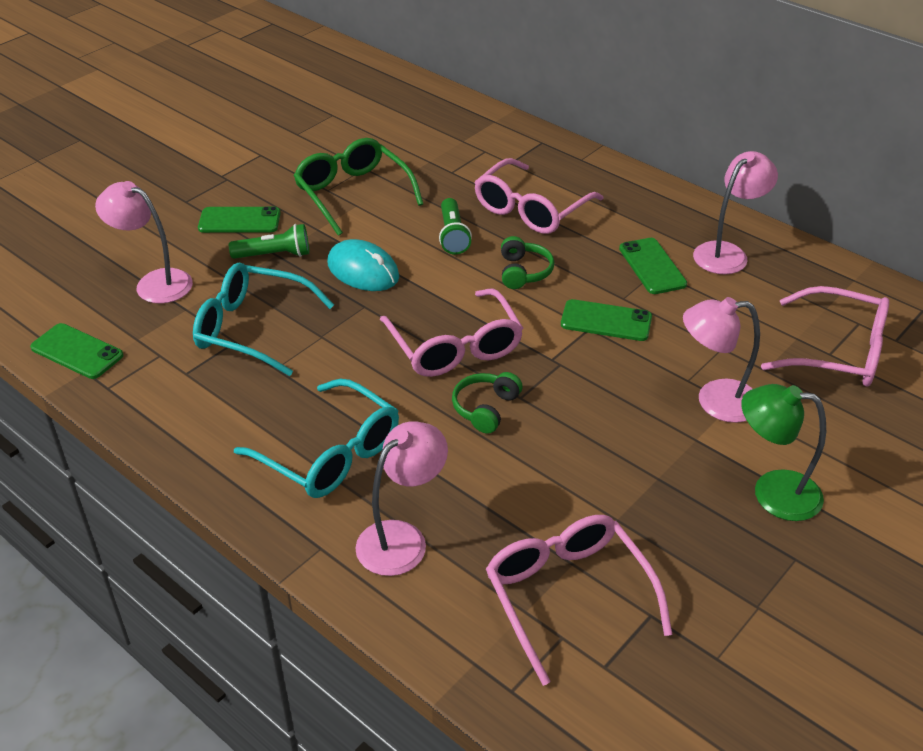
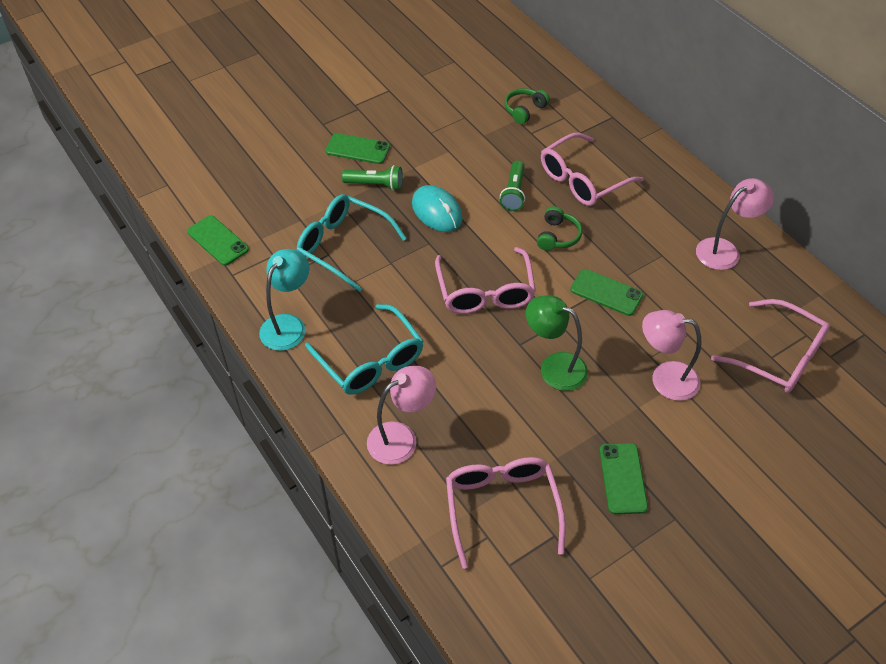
camera: 15 degrees right, 10 degrees up
(154, 283) = (283, 193): pink lamp -> none
(203, 433) = (288, 325): none -> turquoise lamp
(353, 194) = (449, 140): green glasses -> none
(485, 408) = (491, 348): green headphones -> green headphones (524, 110)
(652, 266) = (660, 251): green phone -> green phone (623, 478)
(772, 492) = (679, 463): green lamp -> green lamp (554, 367)

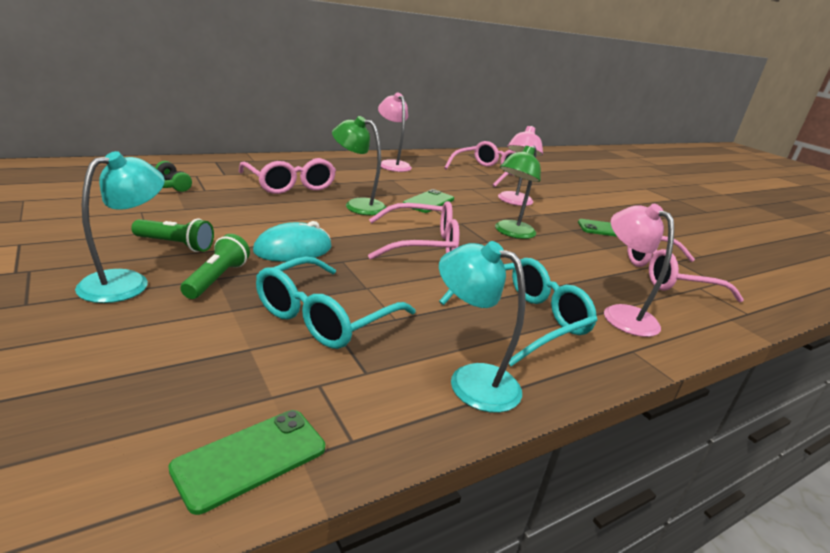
camera: 90 degrees left, 25 degrees down
(358, 149) = (126, 282): green phone -> turquoise lamp
(514, 193) = (288, 211): green flashlight -> green flashlight (176, 245)
(557, 236) = (357, 205): green headphones -> green lamp

